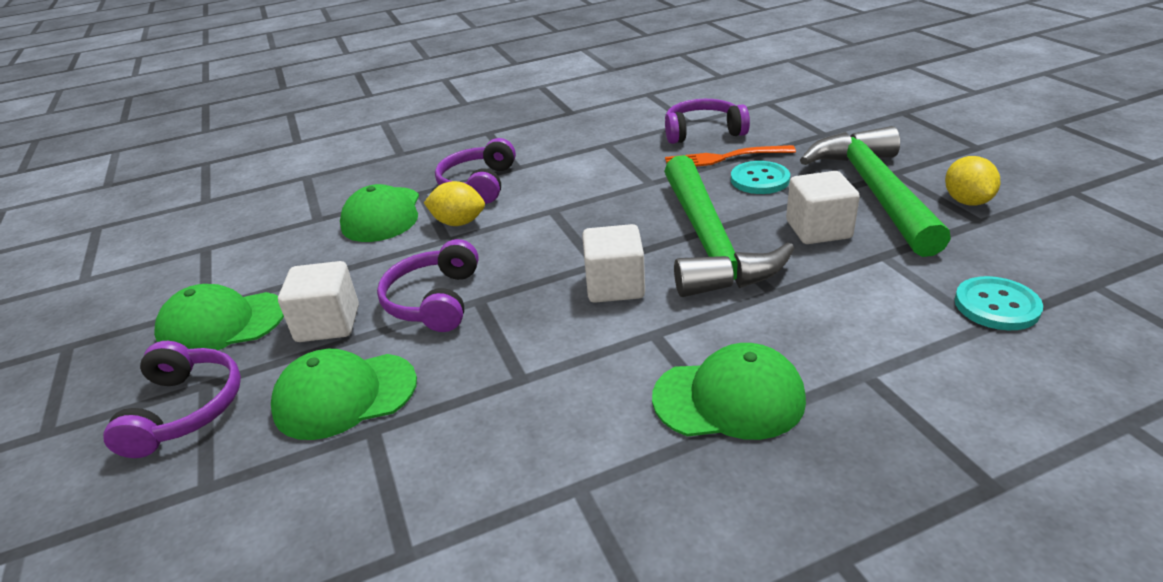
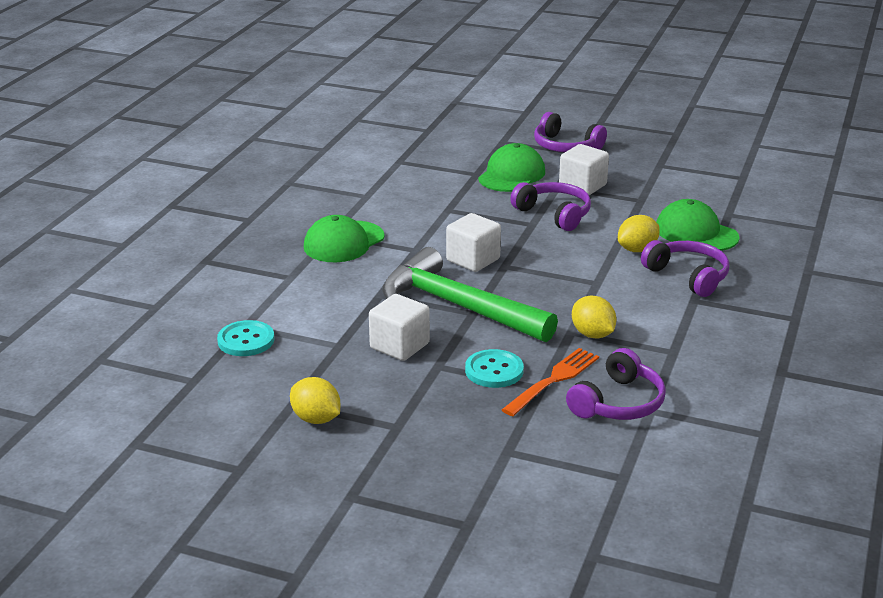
camera: 130 degrees right, 5 degrees down
(222, 324) = (631, 165): green cap -> none
(638, 174) = (592, 334): none -> yellow lemon
(874, 190) = (395, 399): green hammer -> none

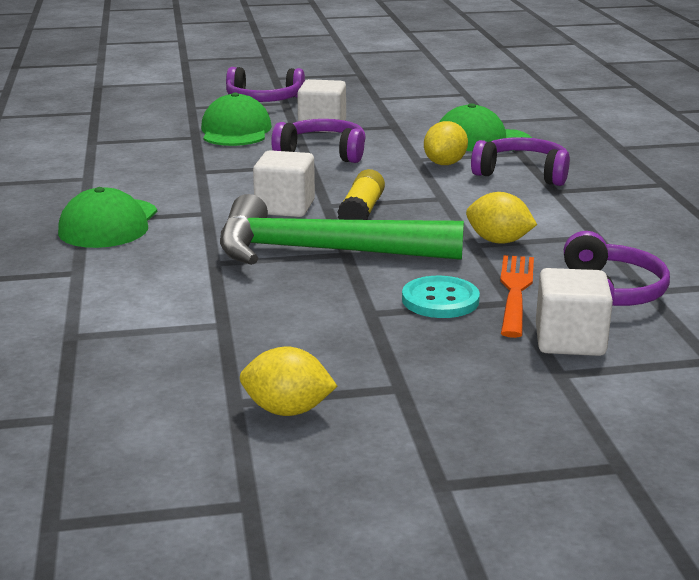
camera: 30 degrees left, 5 degrees down
(246, 340) = (89, 351): turquoise button -> none
(399, 346) = (300, 305): white cube -> white cube (570, 340)
(522, 279) = (361, 212): none -> yellow glue stick

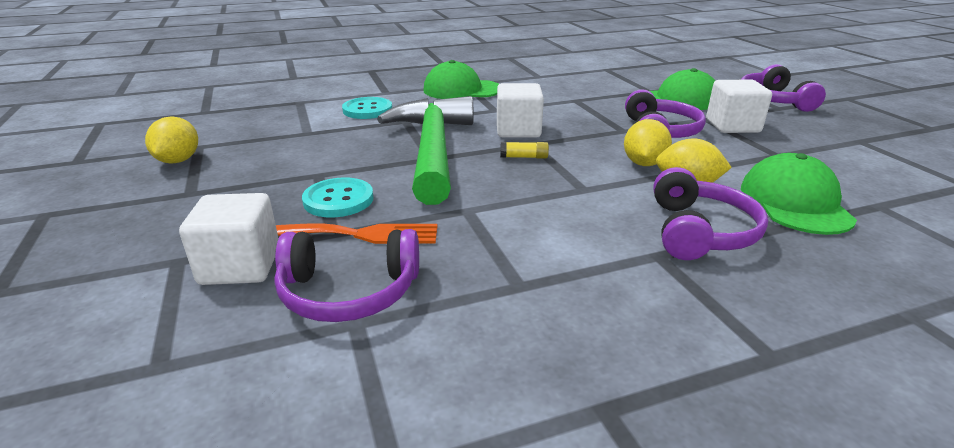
camera: 80 degrees right, 5 degrees up
(152, 285) = (367, 110): none -> turquoise button
(361, 212) = (523, 157): yellow glue stick -> yellow glue stick, size x0.57
(498, 241) = (479, 222): yellow lemon -> yellow lemon (643, 163)

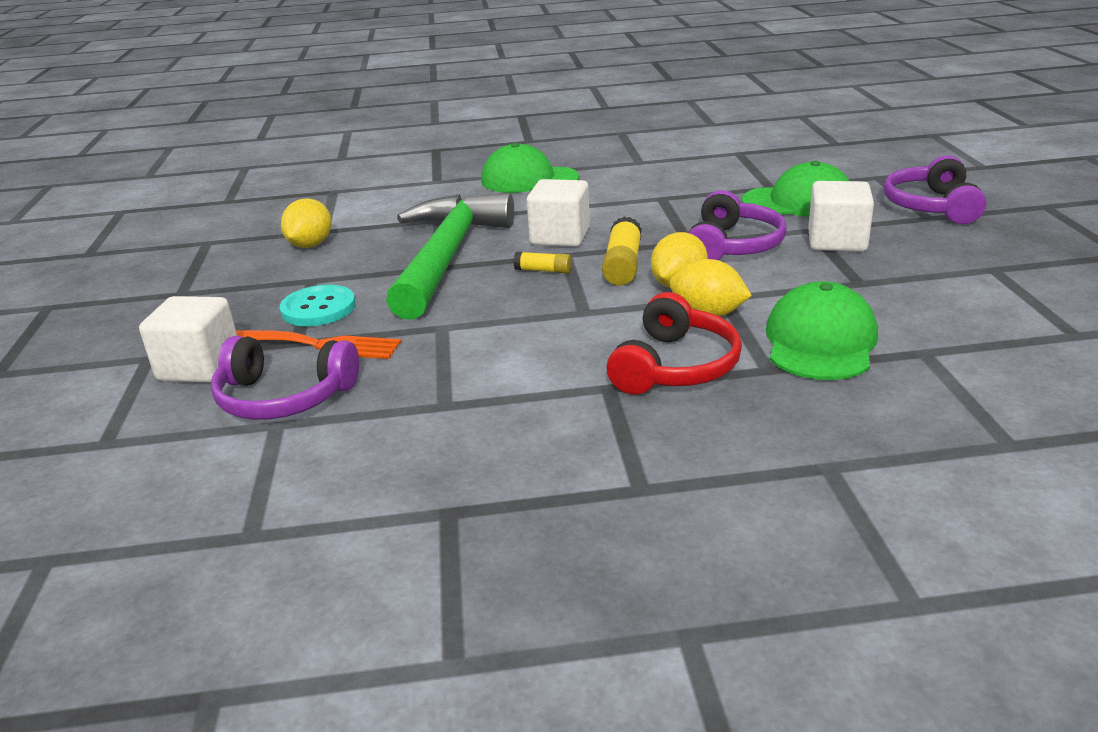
camera: 15 degrees right, 0 degrees up
(178, 160) = (182, 257): yellow lemon -> yellow lemon (310, 245)
(367, 110) = (403, 204): turquoise button -> none
(586, 150) = (622, 265): none -> yellow glue stick
(700, 231) = (675, 366): purple headphones -> red headphones

